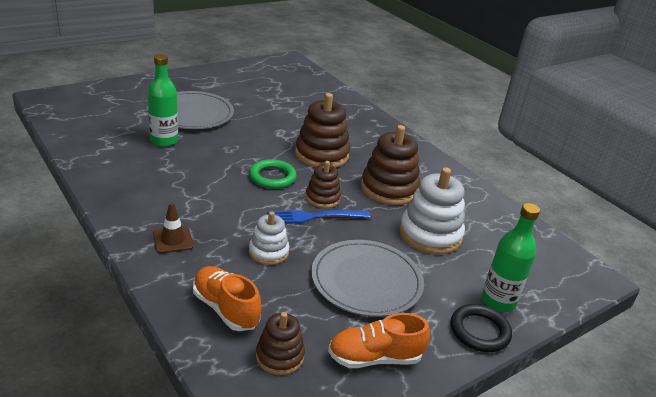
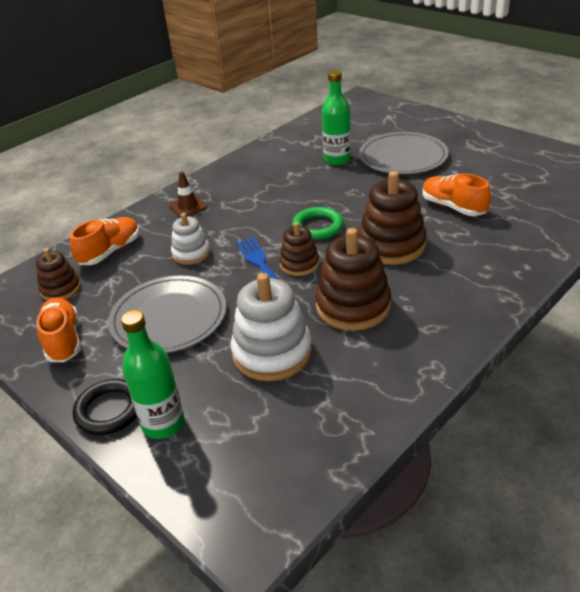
camera: 85 degrees right, 5 degrees up
(288, 119) = (453, 207): none -> orange shoe

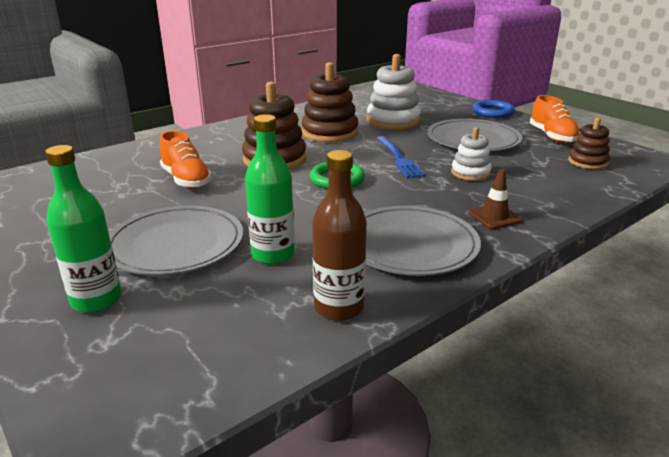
camera: 175 degrees left, 10 degrees down
(109, 410) = (492, 112): black ring -> blue ring
(110, 251) = (562, 183): orange shoe -> none
(163, 424) = (457, 107): green bottle -> green bottle (96, 300)
(252, 177) = (410, 244): none -> grey plate
(289, 141) = (339, 307): none -> brown bottle
(299, 264) = (364, 156): brown stacking toy -> none

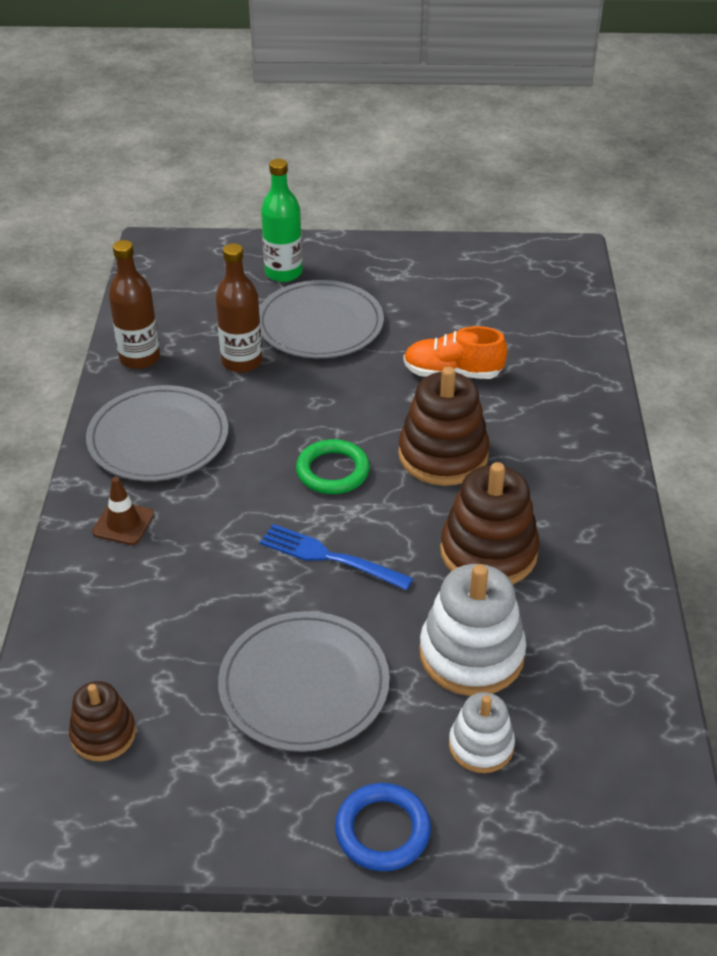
camera: 130 degrees right, 15 degrees up
(273, 254) = (242, 362): green bottle -> brown bottle
(470, 173) = (219, 587): white stacking toy -> white stacking toy (481, 745)
(552, 137) = (207, 793): orange shoe -> none

